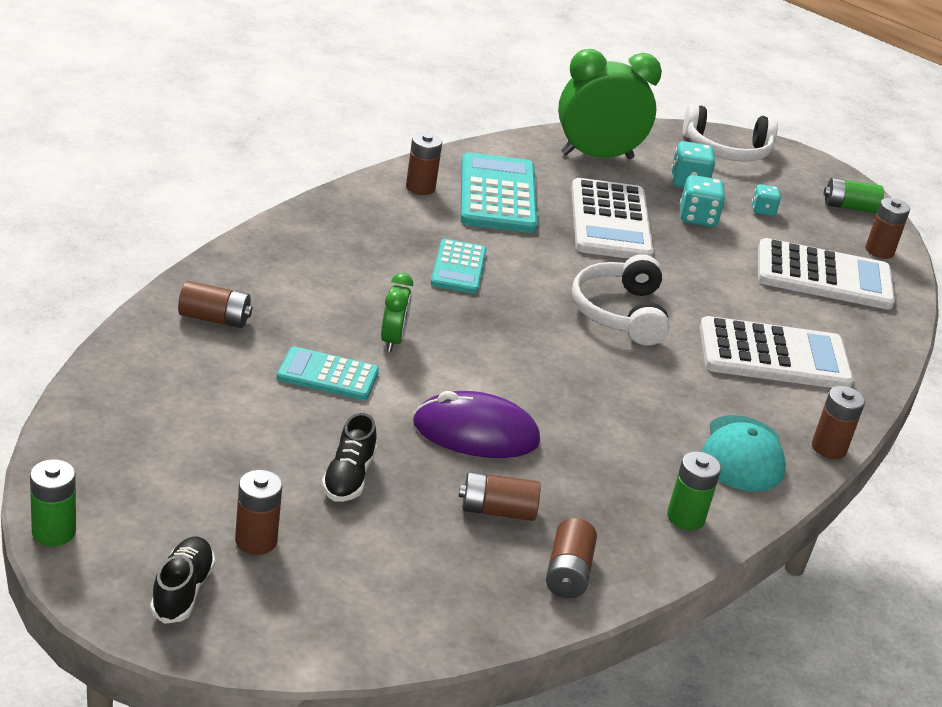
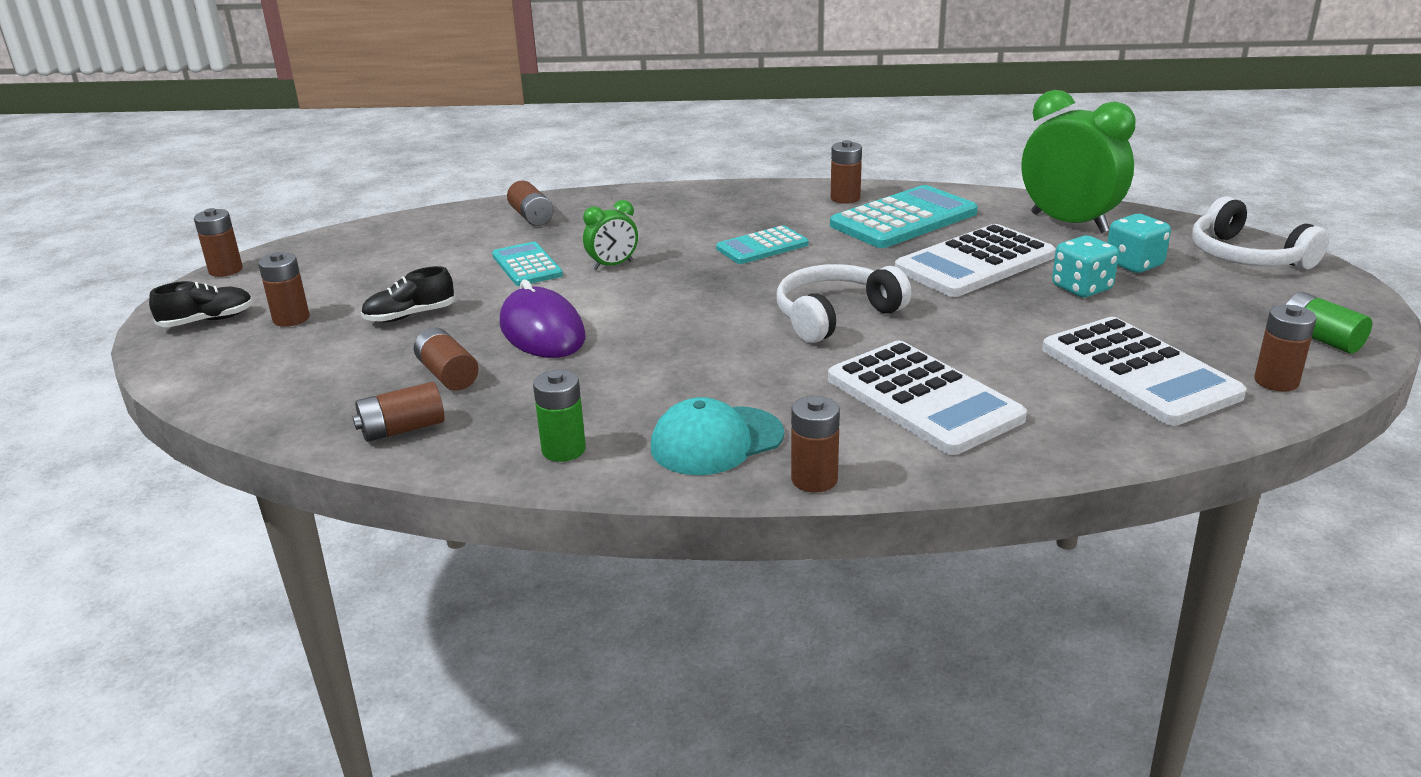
camera: 60 degrees right, 5 degrees down
(54, 532) = (225, 270): green battery -> brown battery
(763, 210) = (1182, 306): turquoise dice -> none

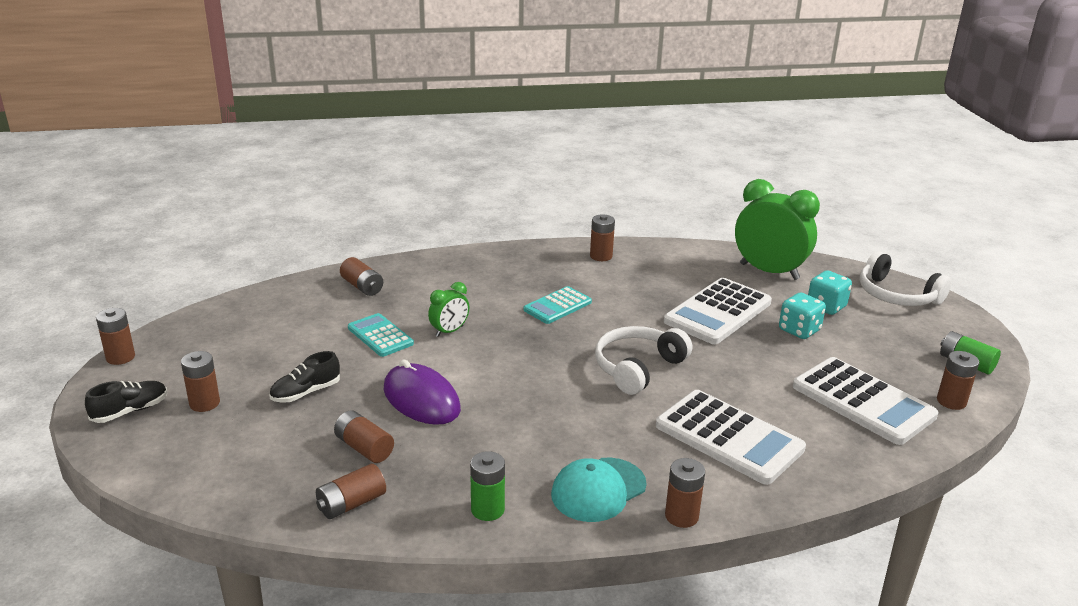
camera: 15 degrees left, 0 degrees up
(903, 219) = (651, 274): turquoise calculator -> none

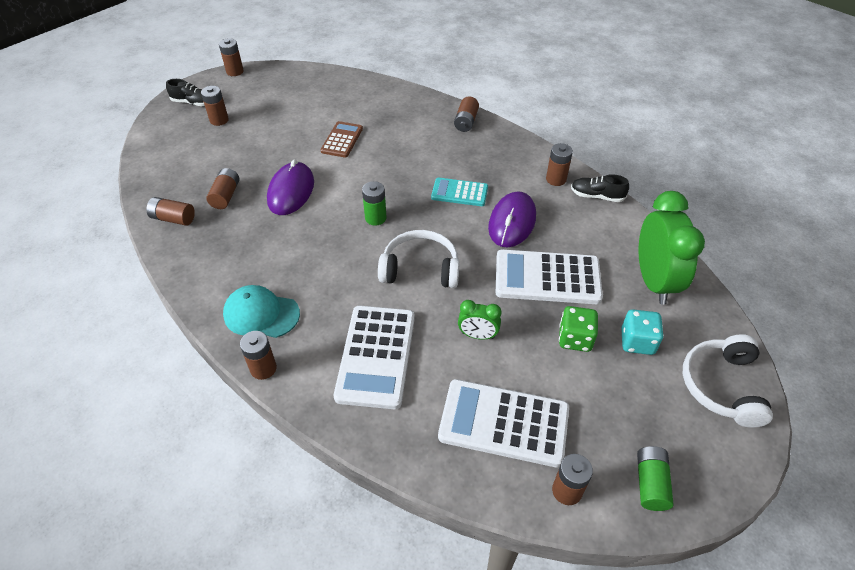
camera: 55 degrees right, 20 degrees up
(306, 392) = (259, 146): black shoe -> black shoe (597, 196)
(362, 287) = (388, 103): brown battery -> brown battery (466, 122)
(380, 336) = (342, 140): turquoise calculator -> brown calculator
(449, 331) = (376, 163): green clock -> green clock (477, 335)
(487, 509) = (206, 274): green battery -> green battery (375, 218)
(630, 298) = (512, 222): none -> purple mouse
(799, 330) = (575, 339): turquoise dice -> green dice
(863, 401) = (503, 423): white calculator -> white calculator turned 90 degrees clockwise

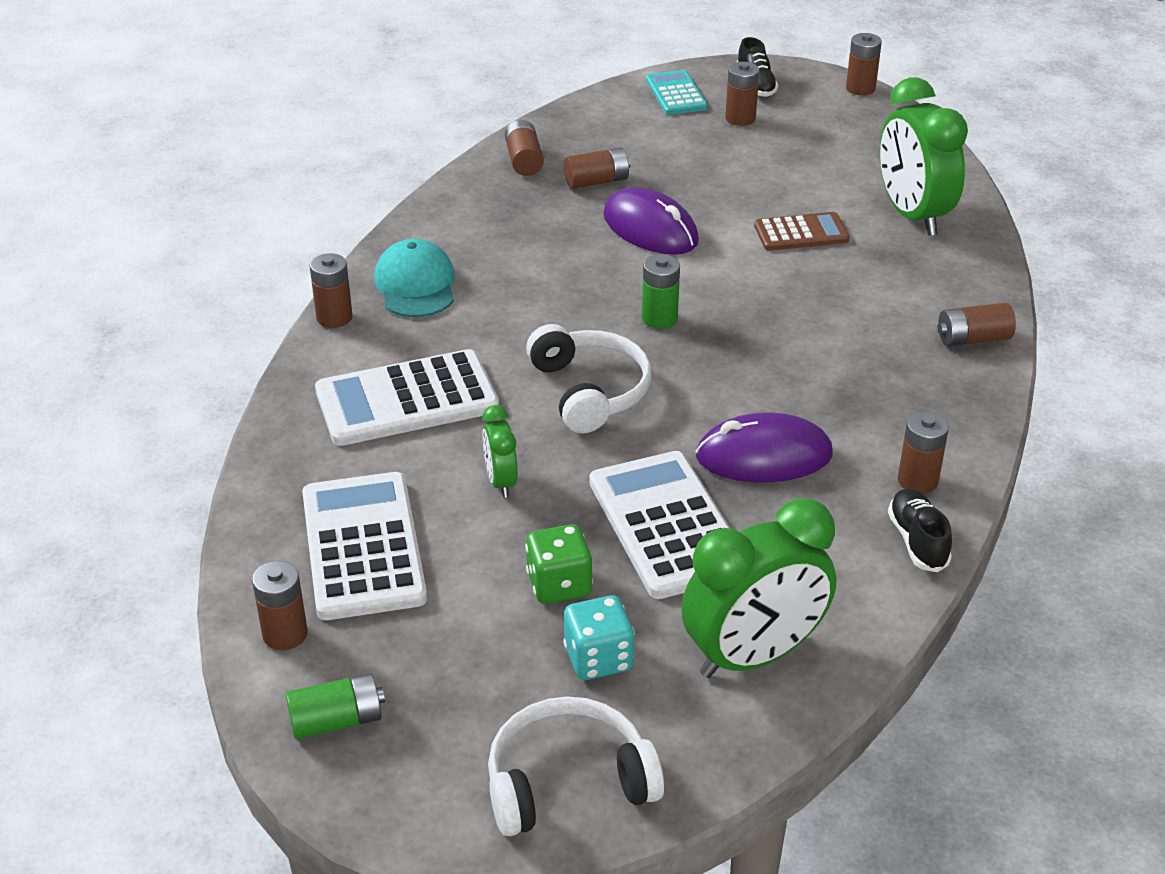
camera: 65 degrees right, 10 degrees down
(291, 191) = (650, 228): purple mouse -> purple mouse turned 60 degrees clockwise
(358, 100) = (912, 215): none -> green clock
(459, 192) = (785, 382): turquoise calculator -> turquoise calculator (676, 94)

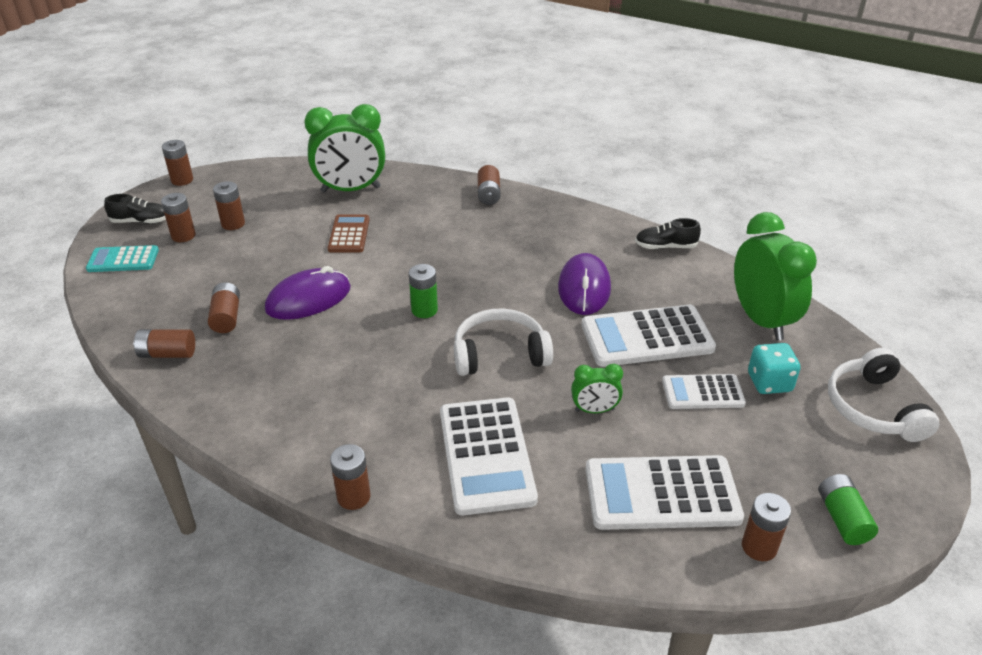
camera: 80 degrees left, 0 degrees up
(416, 285) = (326, 438): turquoise cap -> none
(559, 585) = (702, 392): green dice -> white calculator
(917, 480) = (614, 237): brown battery -> brown battery (233, 224)

